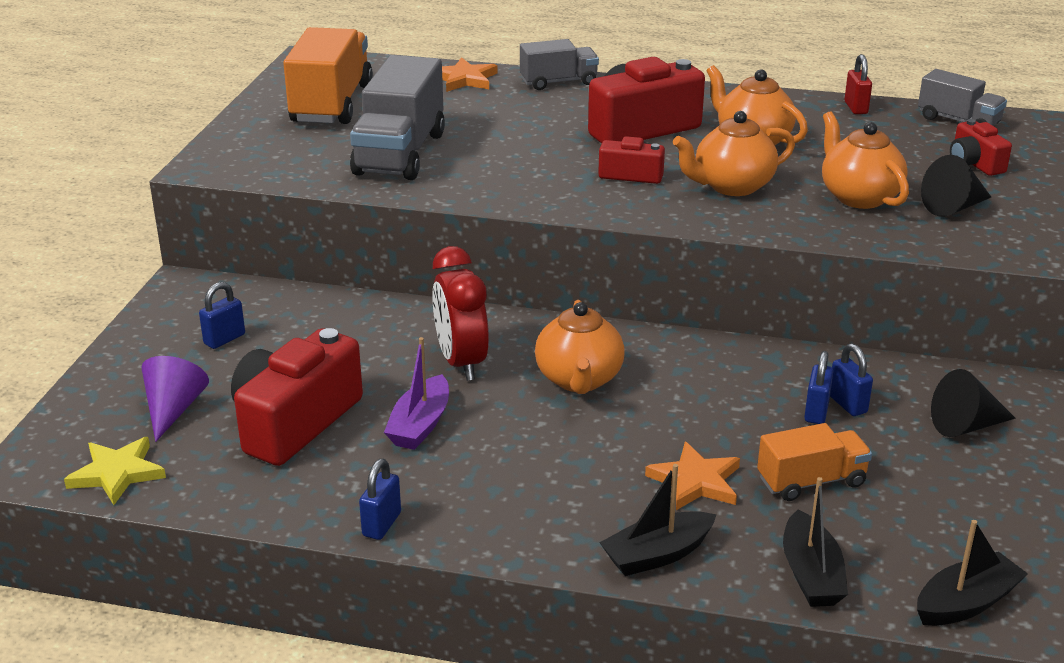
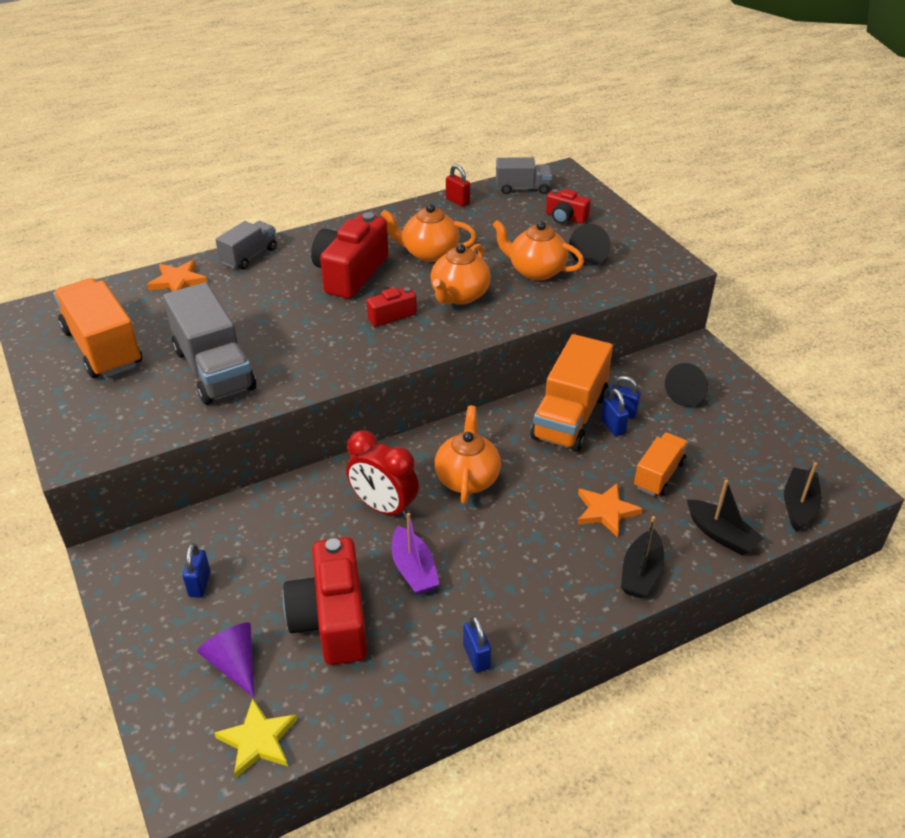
camera: 40 degrees left, 10 degrees up
(579, 379) = (467, 478): orange teapot -> orange teapot turned 135 degrees counterclockwise
(775, 380) = (570, 416): none -> orange truck

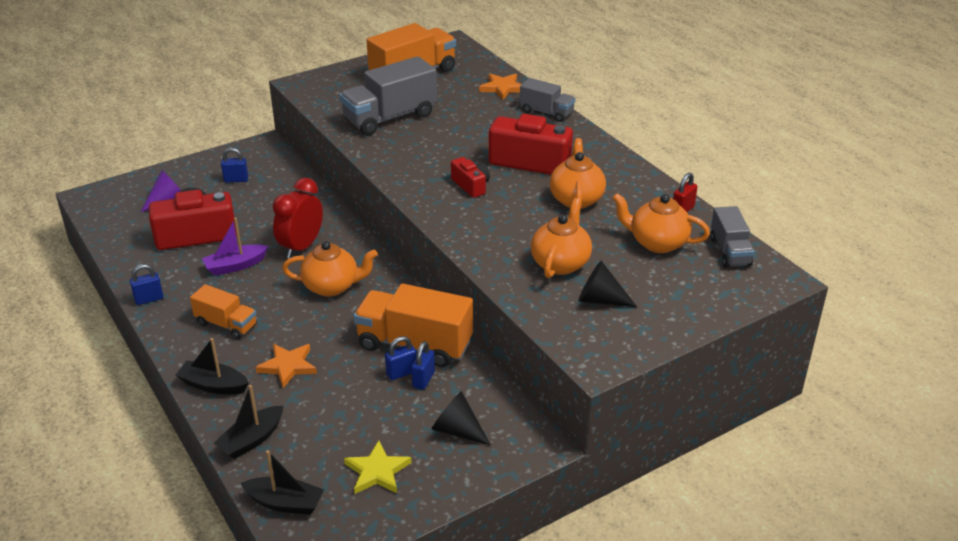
camera: 85 degrees right, 5 degrees down
(258, 740) = (108, 217): yellow star -> yellow star (377, 471)
(459, 296) = (507, 219): orange teapot -> orange teapot (657, 243)
(565, 218) = (675, 282): red camera -> none
(659, 475) = (333, 402): orange truck -> orange truck (226, 324)

